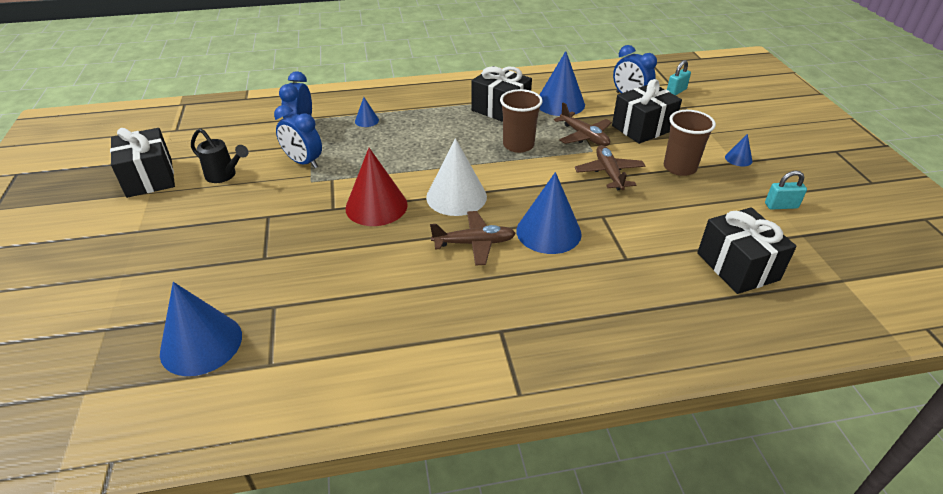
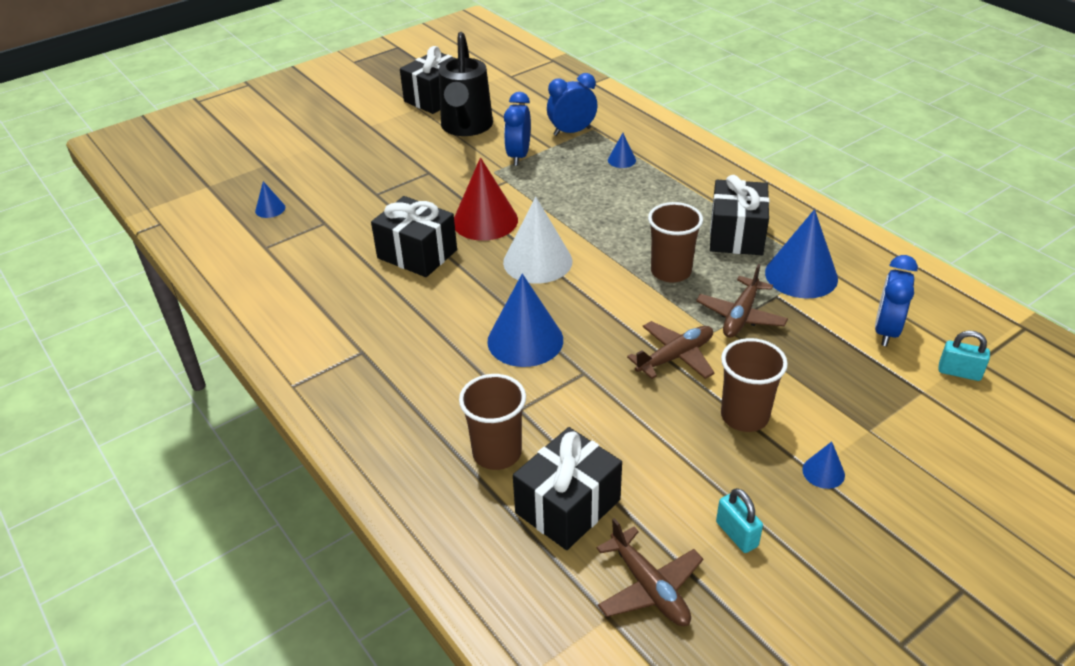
camera: 65 degrees right, 0 degrees up
(201, 344) = (270, 209): blue cone -> blue cone, size x0.47
(224, 176) = (466, 128): black watering can -> black watering can, size x1.80
(474, 243) = (472, 297): brown plane -> brown plane (649, 587)
(642, 128) = (813, 361): black gift -> black gift (417, 254)
(670, 284) = (497, 453): none -> brown cup

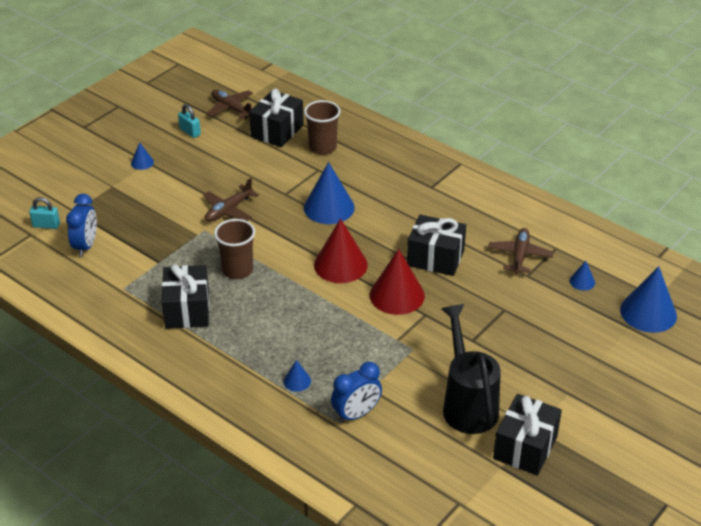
camera: 165 degrees right, 0 degrees up
(518, 156) = (398, 372): blue clock -> none
(537, 261) = (340, 265): white cone -> red cone
(740, 316) = (185, 243): brown plane -> brown plane (520, 255)
(744, 416) = (184, 183): brown cup -> none
(801, 275) = (139, 280): blue cone -> blue cone (648, 312)

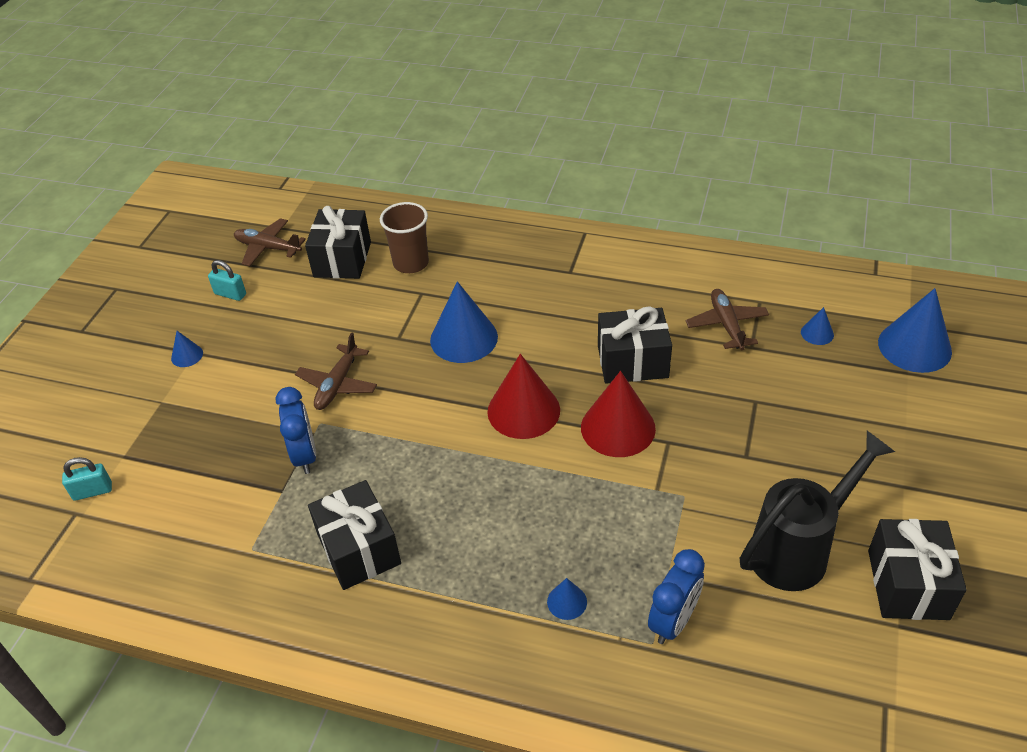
camera: 20 degrees left, 5 degrees up
(86, 246) = (166, 503): blue clock -> blue clock (305, 455)
(237, 270) = (395, 465): brown cup -> none
(467, 403) = (799, 549): black watering can -> black watering can turned 90 degrees clockwise

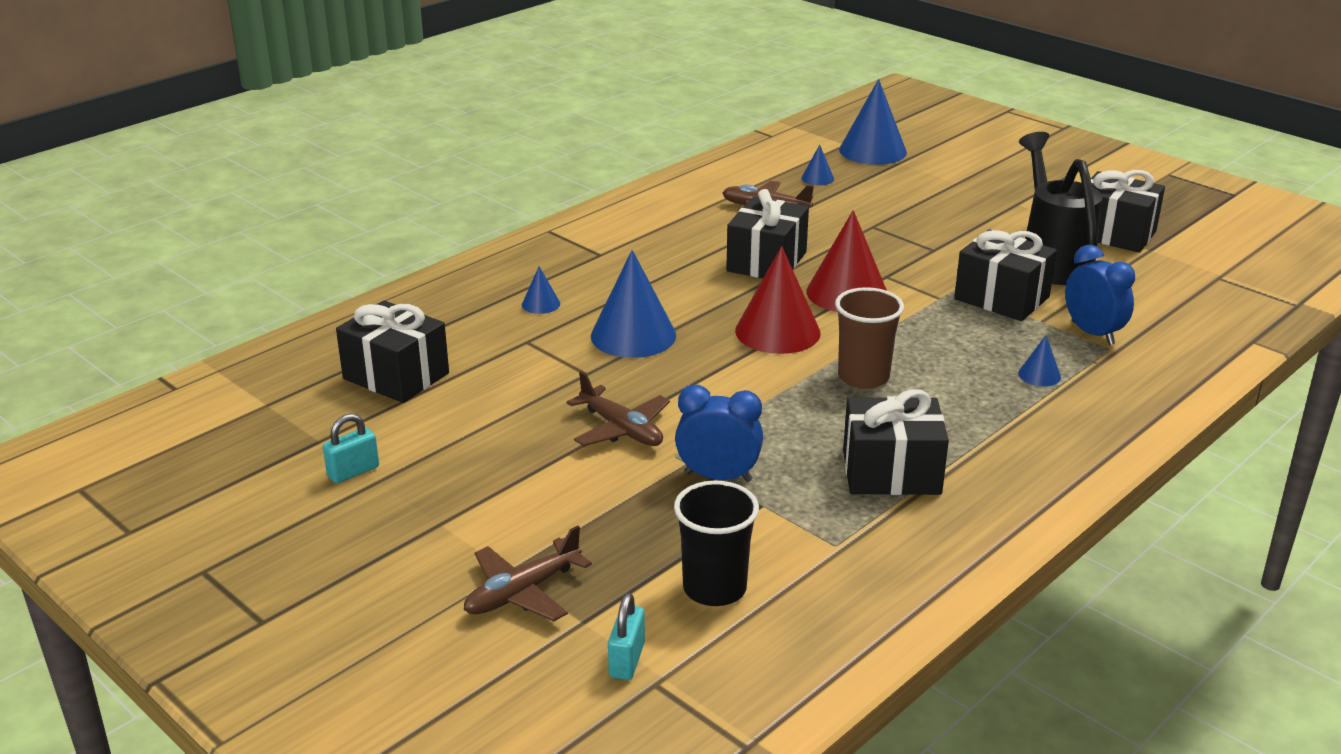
camera: 65 degrees left, 15 degrees down
(177, 504) = (714, 588): none -> black cup
(187, 355) = (438, 531): blue cone -> blue cone (541, 304)
(268, 248) = (295, 423): brown plane -> brown plane (522, 592)
(411, 263) = (465, 335): brown cup -> brown cup (863, 377)
(690, 533) = (1001, 298): none -> black gift

